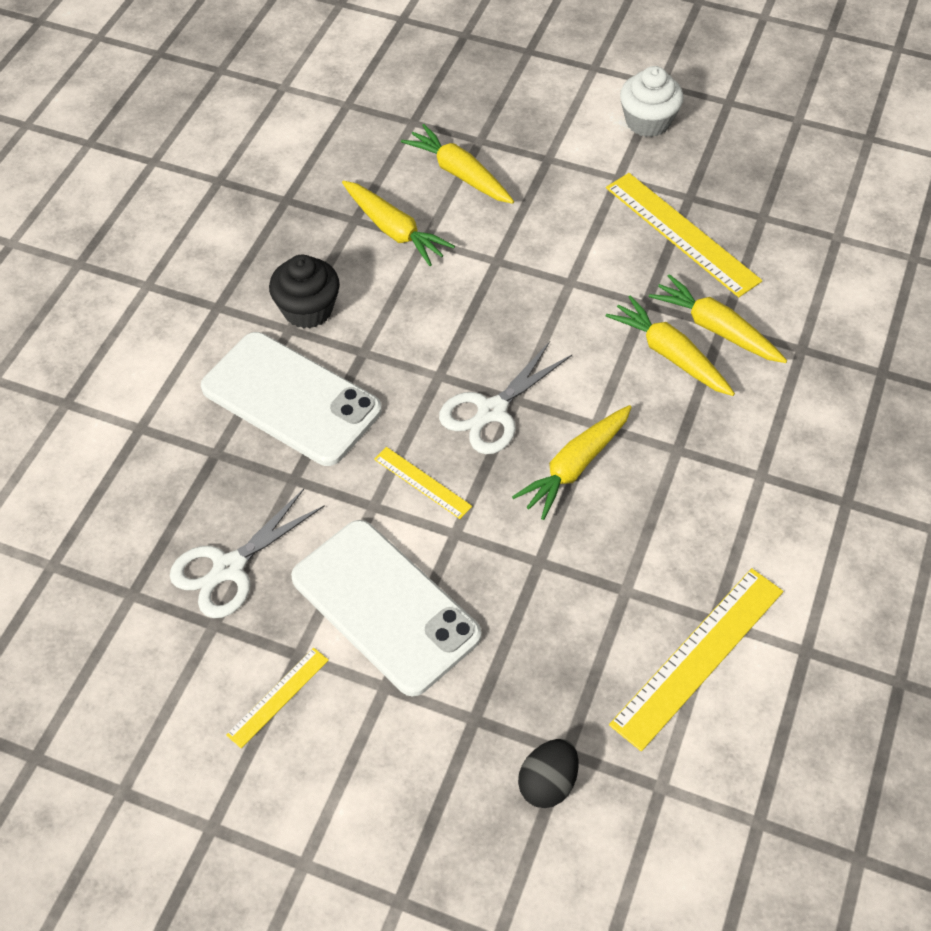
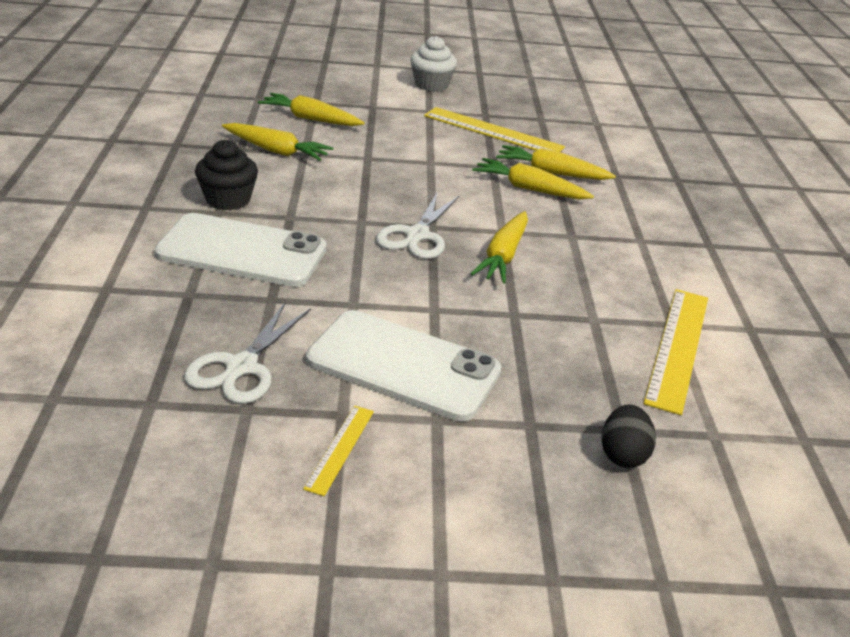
camera: 25 degrees left, 20 degrees down
(422, 482) = (387, 283): yellow ruler -> none

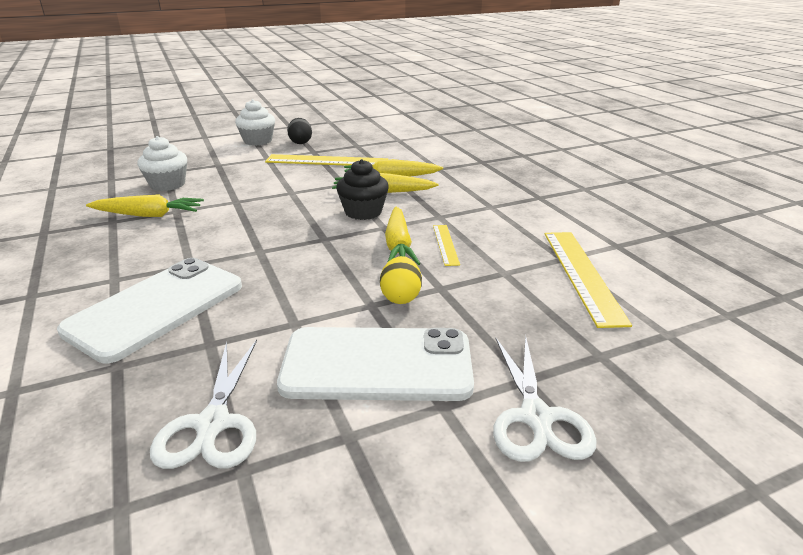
camera: 20 degrees left, 5 degrees down
(228, 199) = (119, 266): black cupcake -> black cupcake (363, 212)
(242, 251) = (156, 308): white phone -> white phone turned 45 degrees counterclockwise
(310, 119) = (167, 184): yellow carrot -> white cupcake
(340, 449) = (369, 476): yellow ruler -> yellow ruler (445, 244)
(417, 235) = (316, 249): white scissors -> white scissors (536, 417)
(468, 311) = (401, 297): none -> yellow egg
(623, 454) = (619, 377): black egg -> black egg (300, 142)

